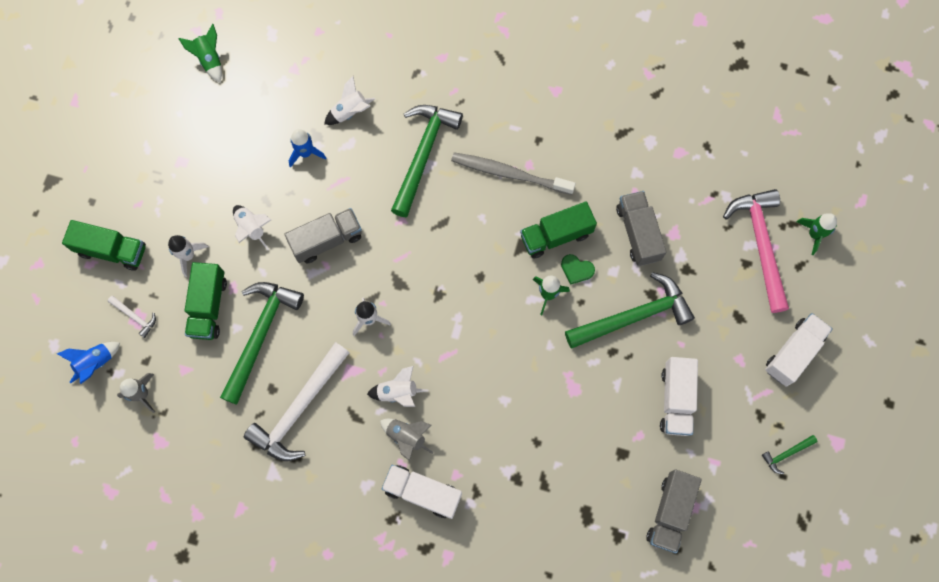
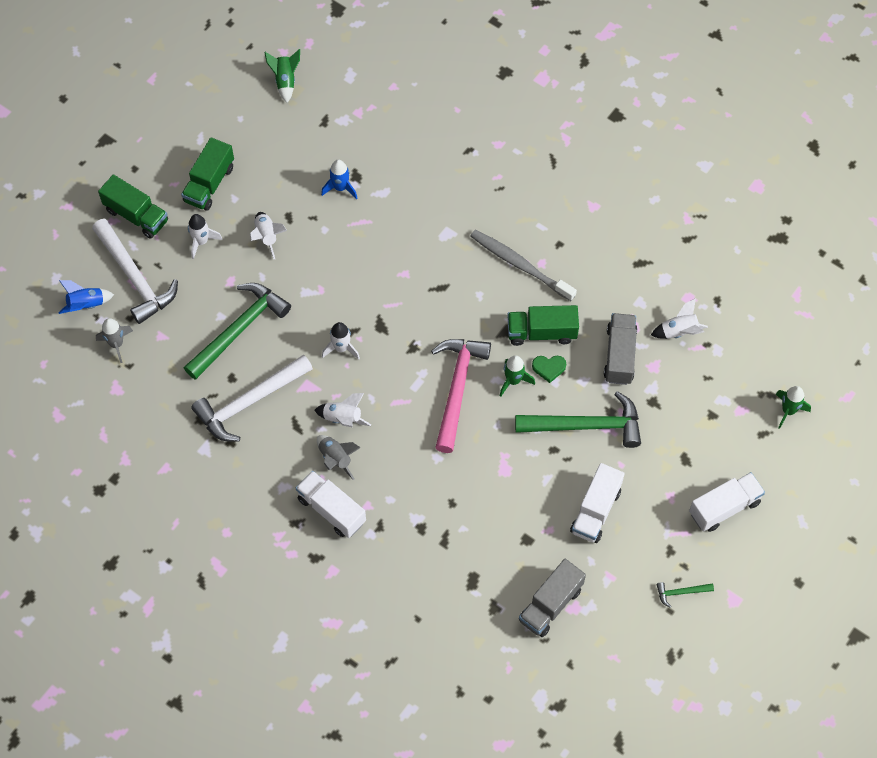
camera: 20 degrees right, 10 degrees down
(135, 317) = (135, 278): white hammer -> white hammer, size x2.32
(208, 306) = (203, 290): green truck -> green truck (209, 184)
(327, 240) = (330, 268): grey truck -> none
(350, 112) = (395, 165): white rocket -> white rocket (679, 332)
(423, 154) = (447, 223): green hammer -> none
(576, 270) = (549, 368): green heart -> green heart turned 45 degrees counterclockwise
(760, 244) = (732, 403): pink hammer -> pink hammer (457, 388)

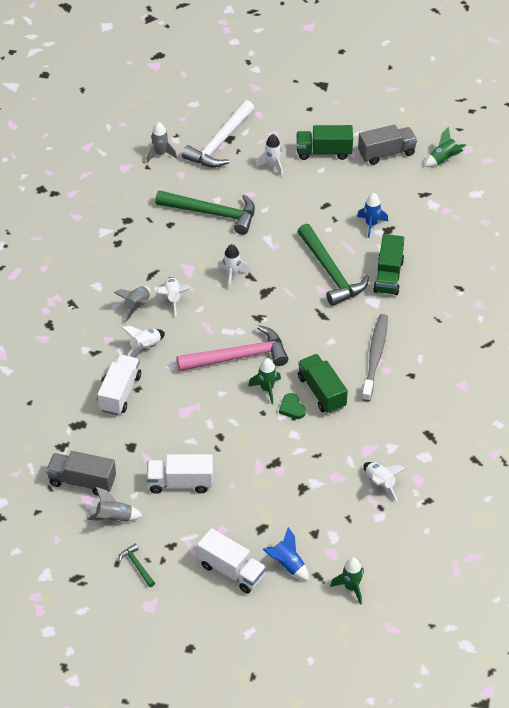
camera: 65 degrees right, 15 degrees down
(86, 305) = (182, 127): blue rocket -> blue rocket (287, 565)
(136, 215) = (271, 124): green truck -> green truck (388, 276)
(249, 402) = (155, 241): white hammer -> none
(267, 237) = (300, 199): white rocket -> white rocket (145, 347)
(331, 510) = (93, 320): white truck -> white truck (120, 393)
(586, 426) = (254, 450): green hammer -> green hammer (330, 272)
(612, 591) = (114, 518): none -> grey rocket
(619, 355) = (332, 450): grey truck -> grey truck (386, 153)

